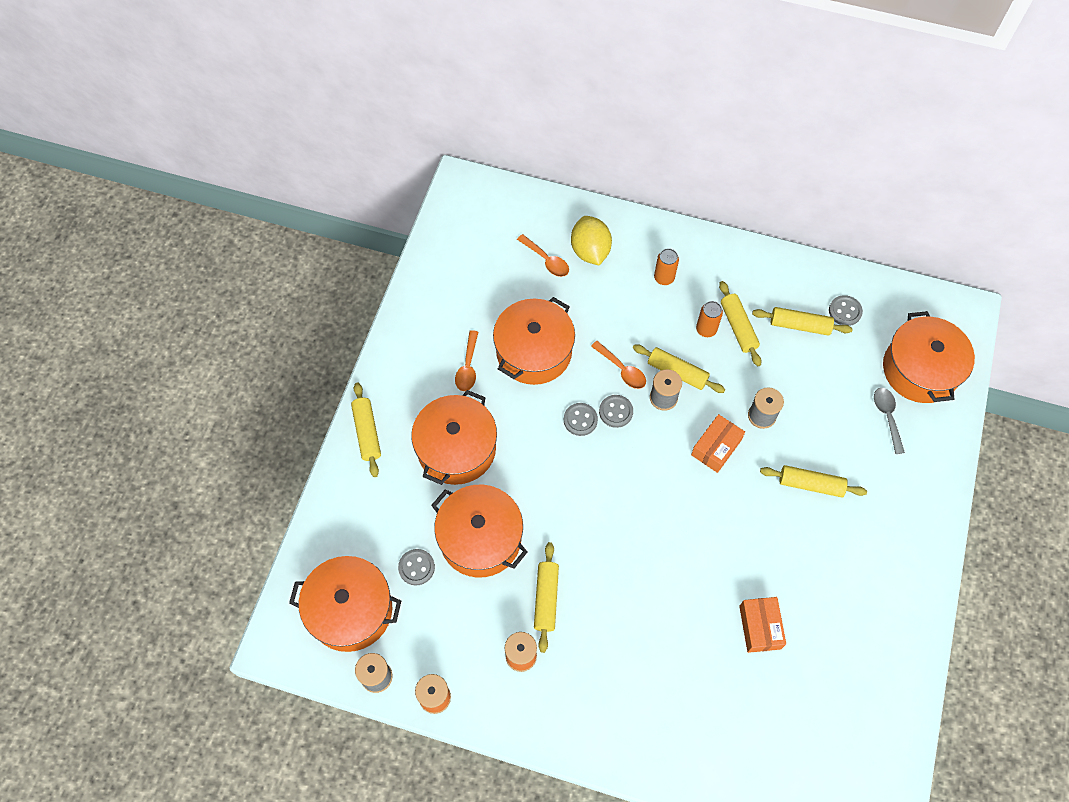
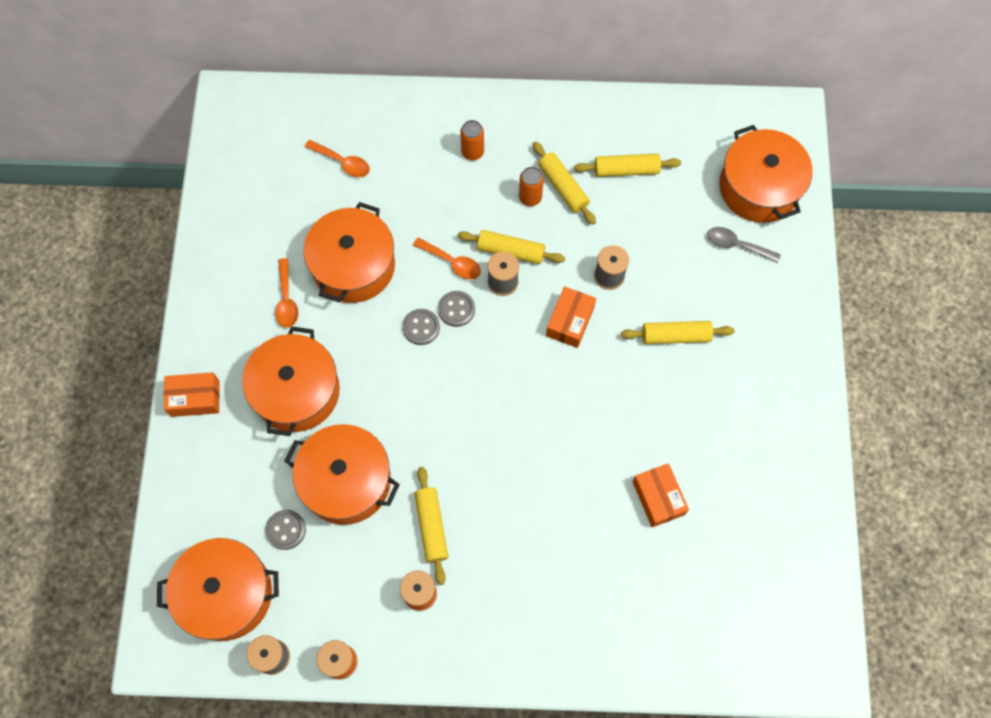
camera: 15 degrees left, 5 degrees up
(367, 432) = (195, 398): yellow rolling pin -> orange box
(590, 251) = (387, 141): yellow lemon -> none
(845, 311) = (669, 144): grey button -> none
(887, 417) = (737, 245): grey spoon -> grey spoon turned 45 degrees counterclockwise

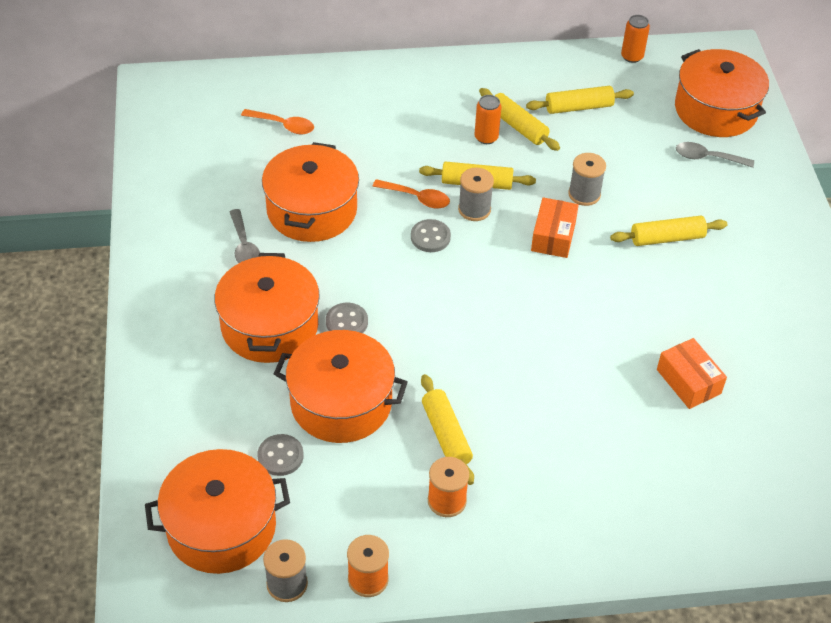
camera: 10 degrees left, 20 degrees down
(195, 398) = (155, 343): orange box -> none
(286, 300) = (244, 246): orange spoon -> grey spoon
(421, 327) = (396, 256): grey button -> grey button (346, 322)
(472, 152) = (418, 106): orange can -> orange can (632, 56)

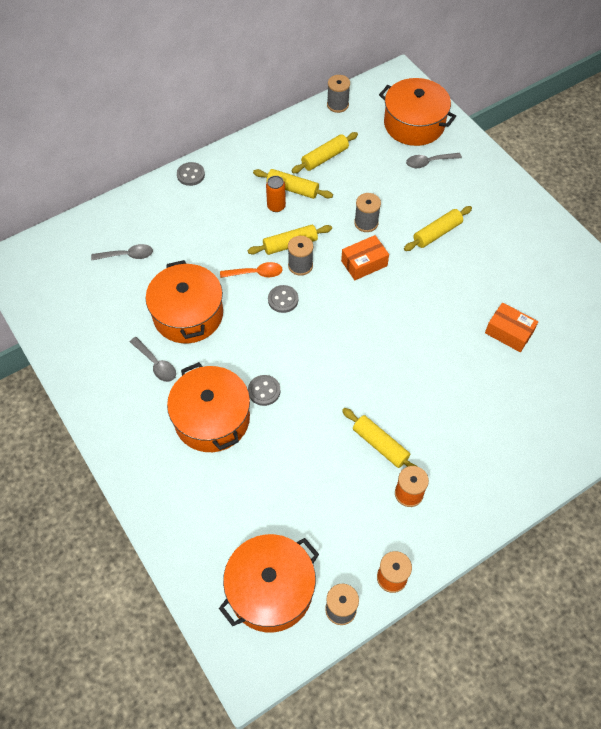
camera: 25 degrees left, 10 degrees up
(280, 456) = (279, 515): grey button -> grey button (190, 175)
(283, 125) = (127, 255): orange spoon -> grey spoon
(341, 402) = (296, 454): orange pot -> none
(553, 236) = (364, 263): orange box -> orange box turned 75 degrees clockwise
(632, 56) = (337, 105): orange can -> grey spool

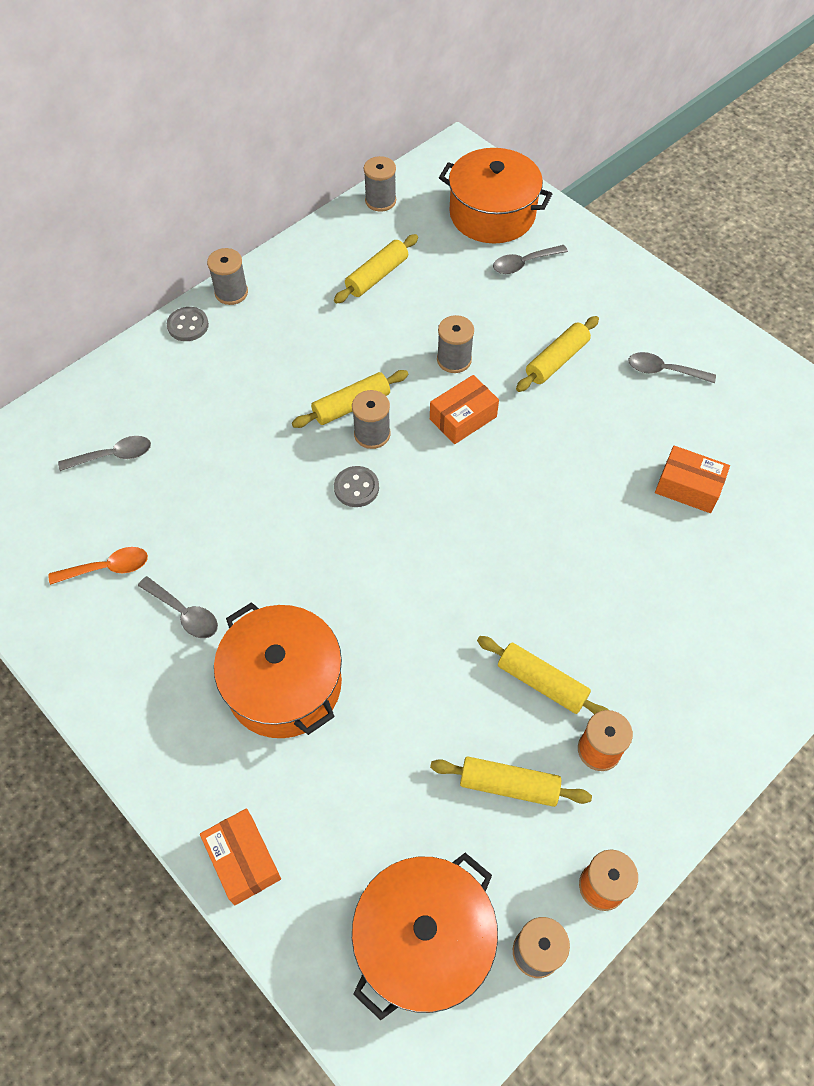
camera: 10 degrees left, 0 degrees up
(167, 522) = (243, 860): none -> orange box
(188, 314) = (220, 530): orange pot -> none
(223, 156) = (231, 292): none -> grey spool
(256, 273) = (310, 454): orange spoon -> orange spoon (107, 568)
(264, 391) = (354, 628): grey button -> none
(276, 206) = (321, 354): orange can -> none
(292, 189) = (339, 326): yellow rolling pin -> yellow rolling pin (508, 785)
(510, 251) = (663, 371): none -> grey spoon

